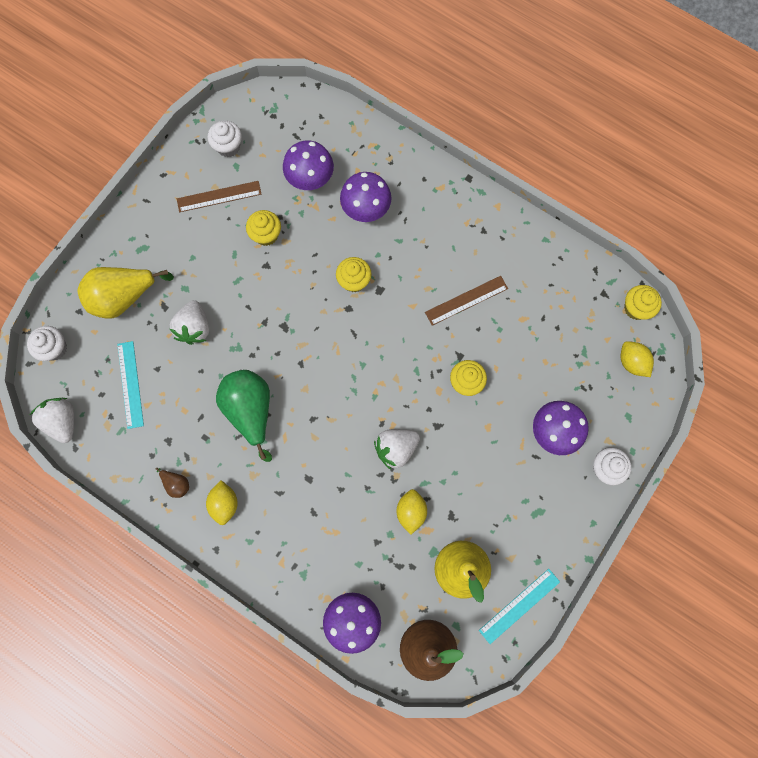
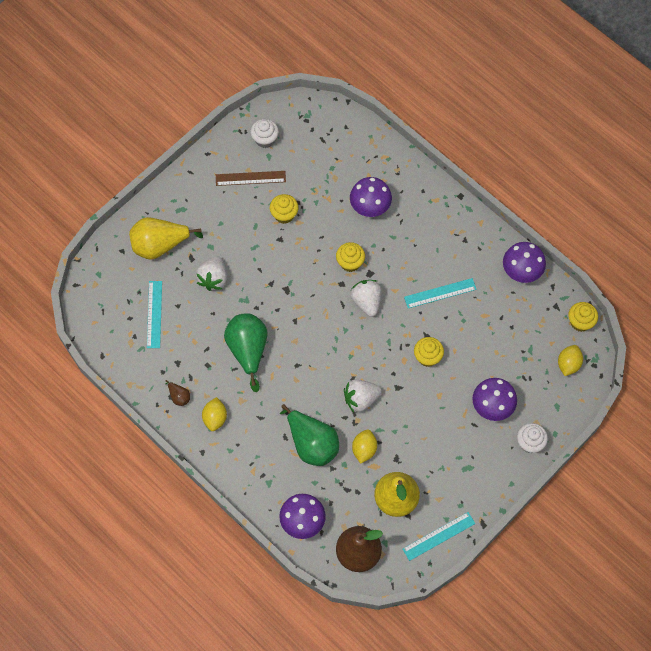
camera: 10 degrees right, 10 degrees down
(55, 348) = (98, 276): white cupcake -> none
(63, 421) = (96, 334): white strawberry -> white strawberry (366, 302)
(310, 180) = (328, 177): purple mushroom -> purple mushroom (521, 273)
(347, 515) = (311, 444): none -> green pear
(466, 300) = (440, 293): brown ruler -> turquoise ruler
(632, 362) = (568, 364): yellow lemon -> yellow lemon turned 45 degrees clockwise

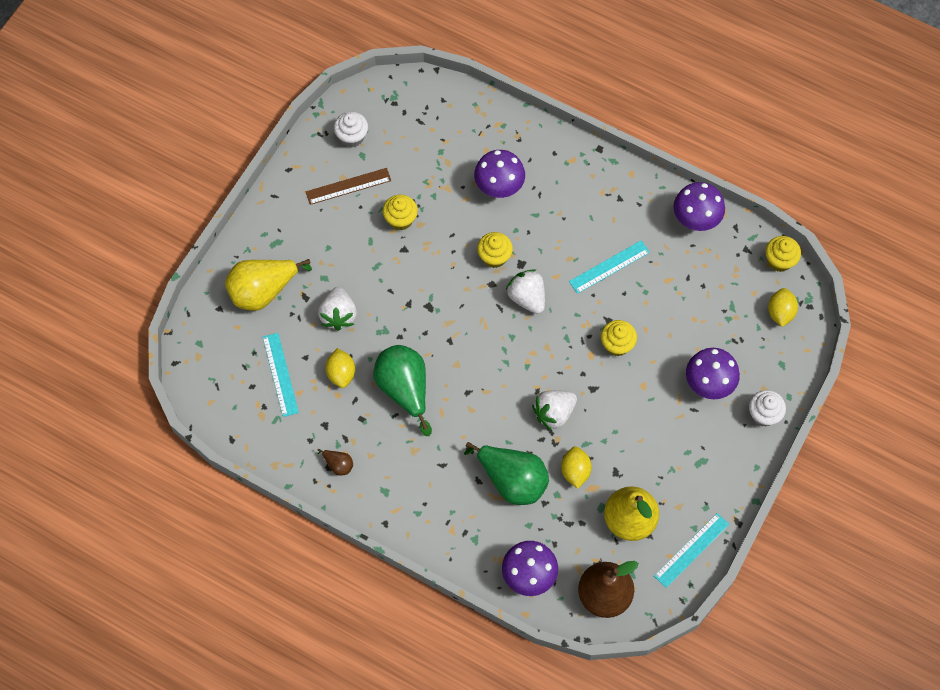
camera: 15 degrees left, 0 degrees up
(215, 418) = (389, 479): yellow lemon -> yellow lemon (341, 373)

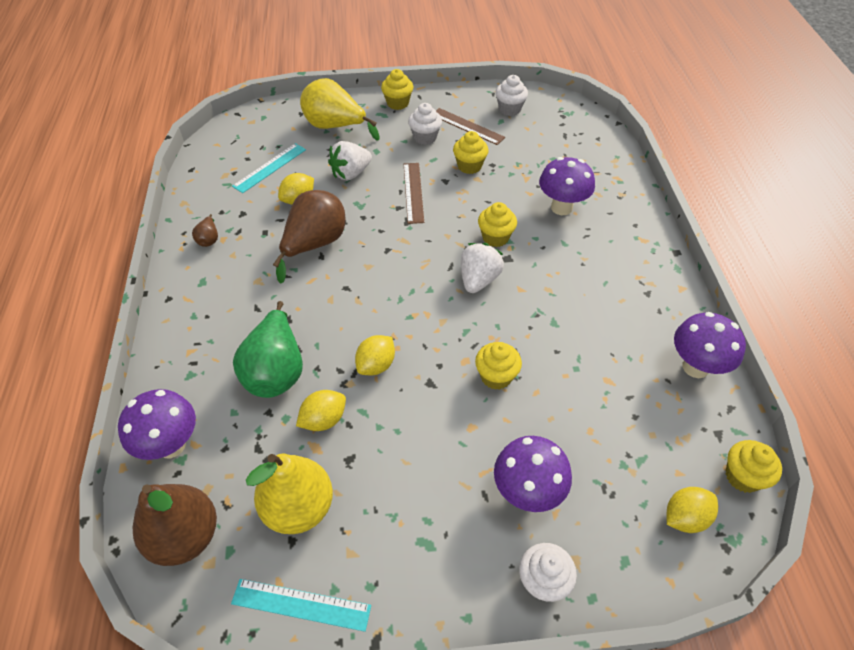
camera: 55 degrees right, 15 degrees down
(270, 220) = (397, 103): none -> yellow cupcake
(337, 229) = (425, 137): none -> white cupcake
(399, 282) = (413, 192): none -> brown ruler
(404, 389) = (314, 245): green pear -> brown pear
(554, 413) = (376, 365): white strawberry -> yellow lemon
(609, 267) = (571, 323): turquoise ruler -> none

